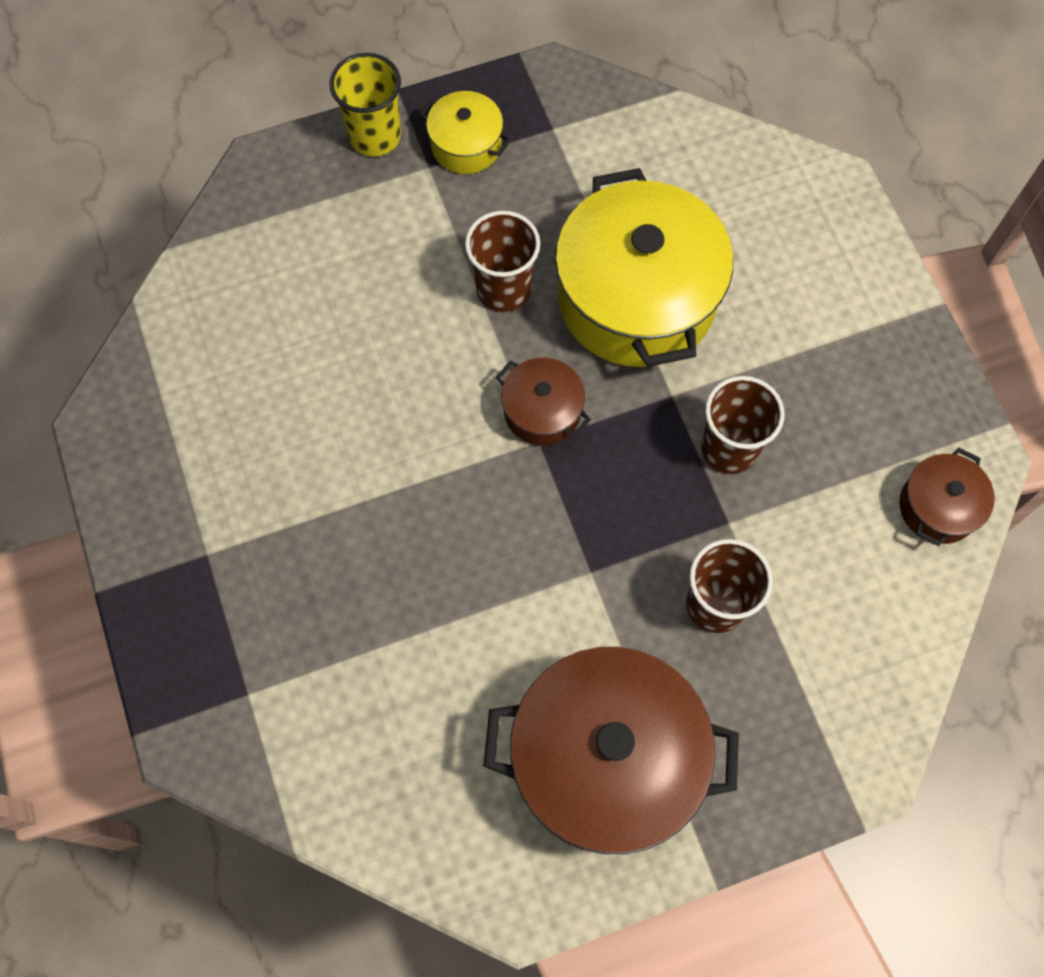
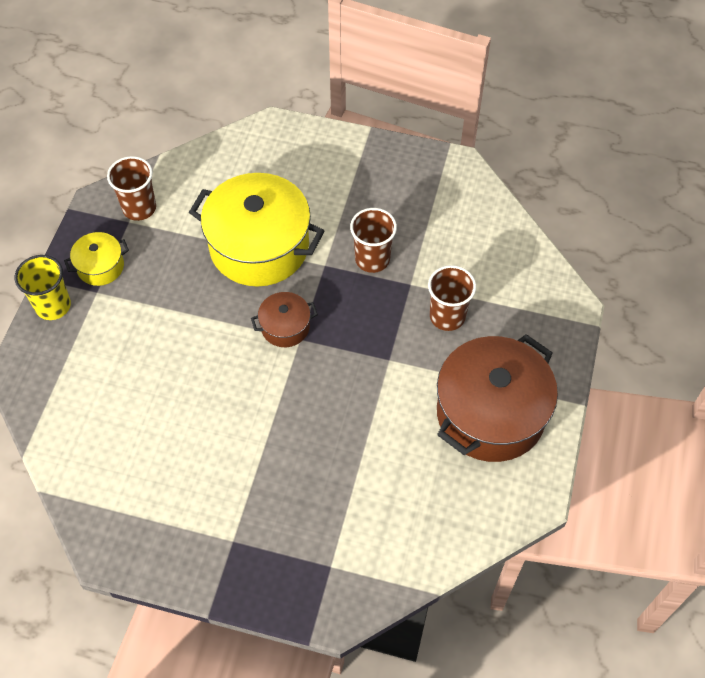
camera: 55 degrees left, 10 degrees down
(503, 289) = (201, 301): brown cup -> brown cup (139, 208)
(937, 507) = (469, 196): brown pot -> none

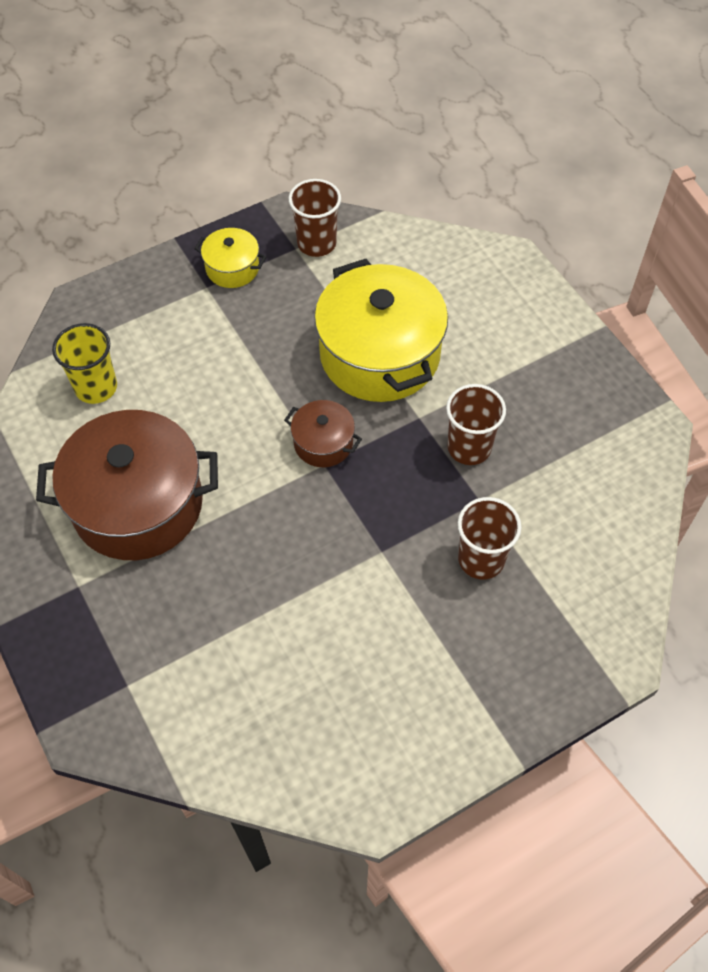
camera: 45 degrees right, 0 degrees up
(53, 306) = (162, 271): yellow cup -> yellow cup (96, 387)
(490, 414) = (419, 686): brown pot -> brown pot (138, 504)

